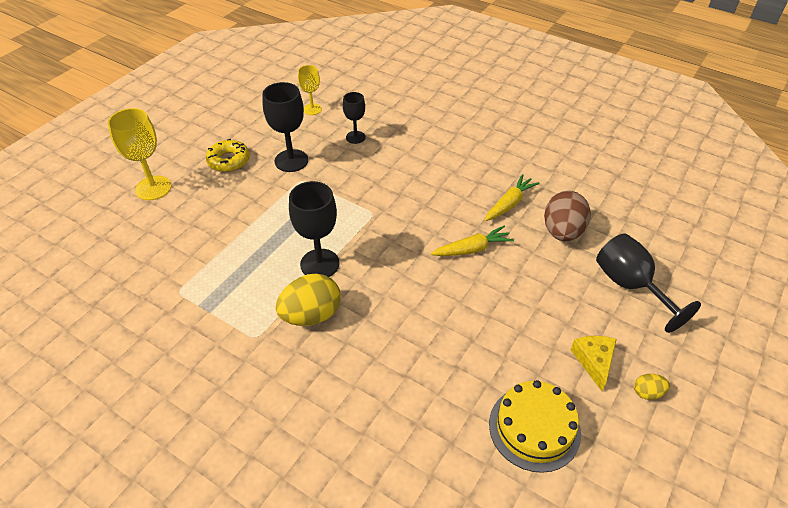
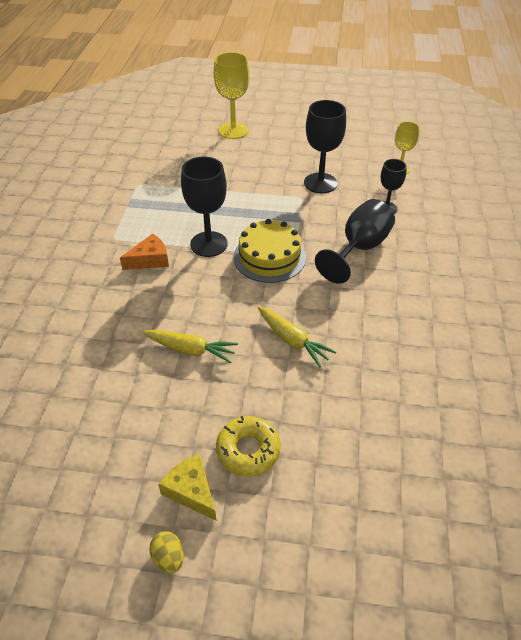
camera: 65 degrees right, 0 degrees up
(229, 161) = (292, 151): yellow donut -> yellow donut (248, 450)
(311, 315) = (150, 260): yellow egg -> orange cheese
(509, 203) = (383, 352): yellow carrot -> yellow carrot (191, 350)
(534, 428) = (86, 455): yellow cake -> yellow cake (269, 257)
(562, 232) = (373, 413): brown egg -> none
(594, 361) = (191, 491): yellow cheese -> yellow cheese turned 105 degrees counterclockwise
(630, 286) = (327, 506): black goblet -> black goblet (359, 248)

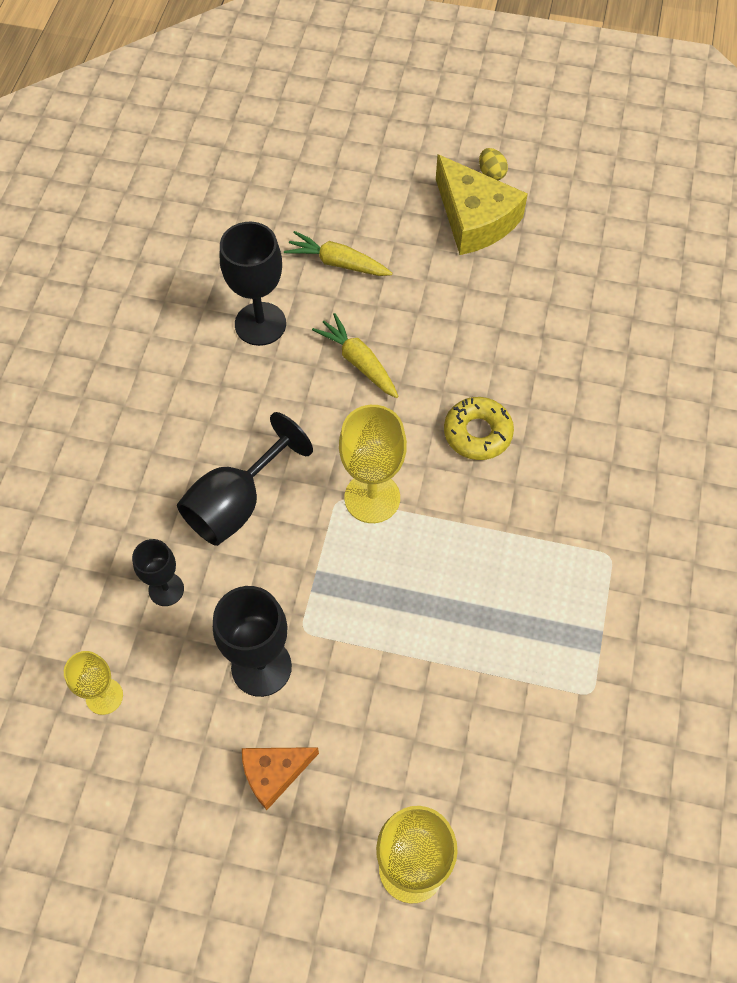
camera: 175 degrees left, 15 degrees up
(150, 260) = (548, 506): orange cheese -> orange cheese (274, 773)
(191, 350) = (481, 359): yellow carrot -> yellow carrot (337, 263)
(191, 491) = (474, 219): yellow cheese -> yellow cheese, size x1.72
(209, 244) = (462, 531): black goblet -> black goblet (260, 324)
(248, 450) = (420, 248): yellow donut -> yellow donut (477, 433)
(269, 257) = (372, 498): yellow cake -> yellow goblet

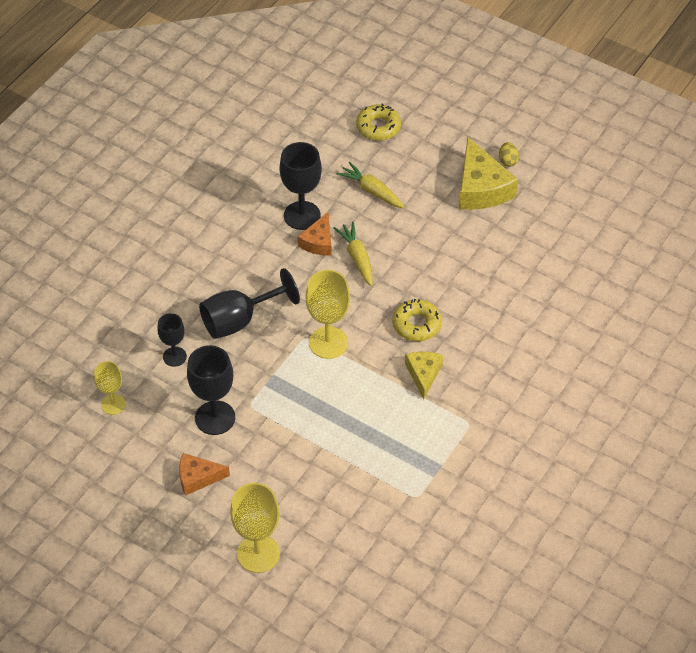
camera: 20 degrees right, 10 degrees down
(298, 354) = (318, 242): none -> orange cheese
(309, 174) = (378, 127): none -> yellow donut
(518, 503) = (423, 374): none -> yellow cheese

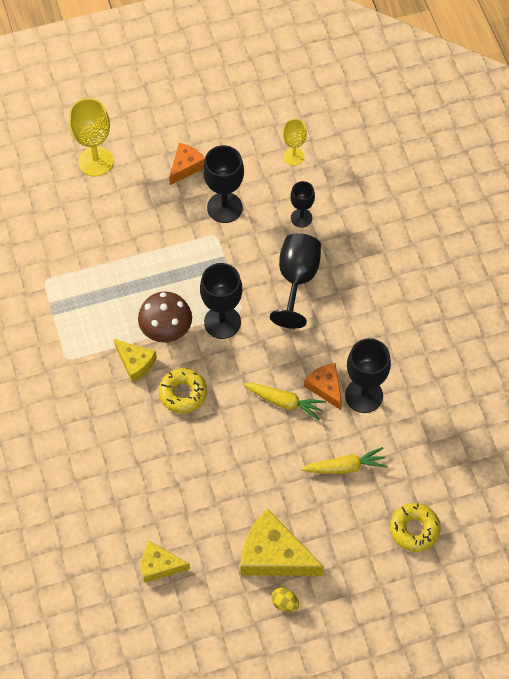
camera: 130 degrees right, 10 degrees up
(328, 343) = (222, 322): yellow goblet -> black goblet
(375, 374) = (166, 331): none -> brown mushroom
(561, 244) = (160, 565): none -> yellow cheese

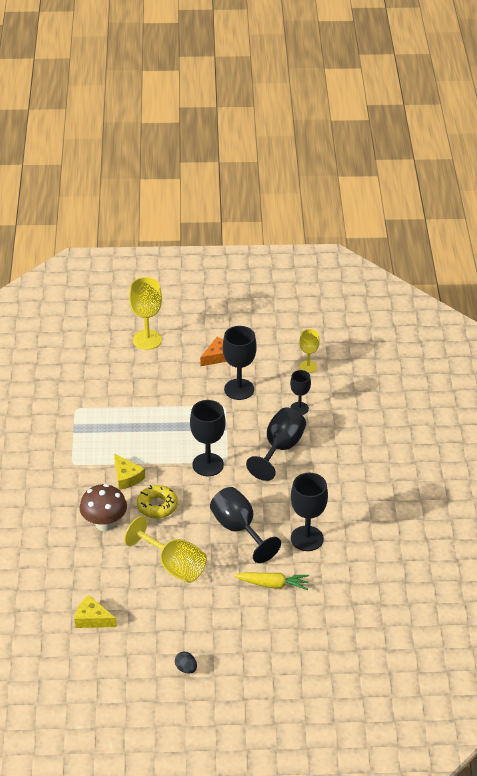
camera: 15 degrees right, 20 degrees down
(166, 331) = (160, 461): brown mushroom -> brown mushroom (104, 524)
(227, 470) = (174, 566): none -> yellow goblet
(274, 555) = (190, 633): yellow cheese -> none
(284, 603) = (186, 668): yellow egg -> black egg
(285, 402) = (239, 529): yellow carrot -> black goblet
(325, 387) = (277, 526): orange cheese -> none
(414, 529) = (315, 641): yellow donut -> none

